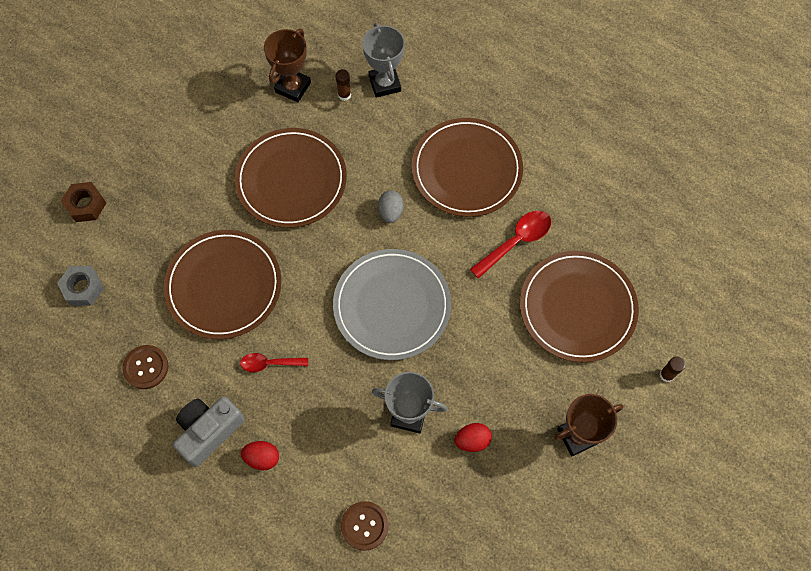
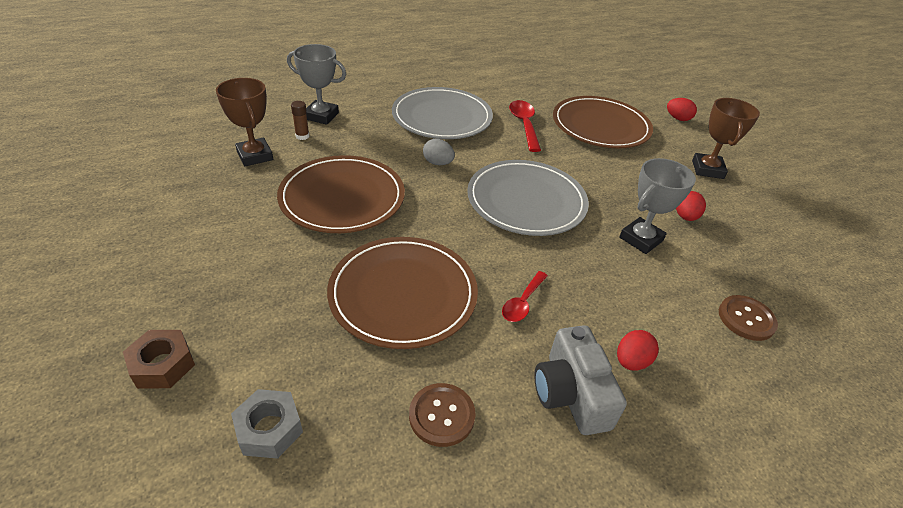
camera: 60 degrees left, 25 degrees down
(466, 169) = (442, 117): brown plate -> grey plate
(666, 375) = (677, 118): brown glue stick -> red egg

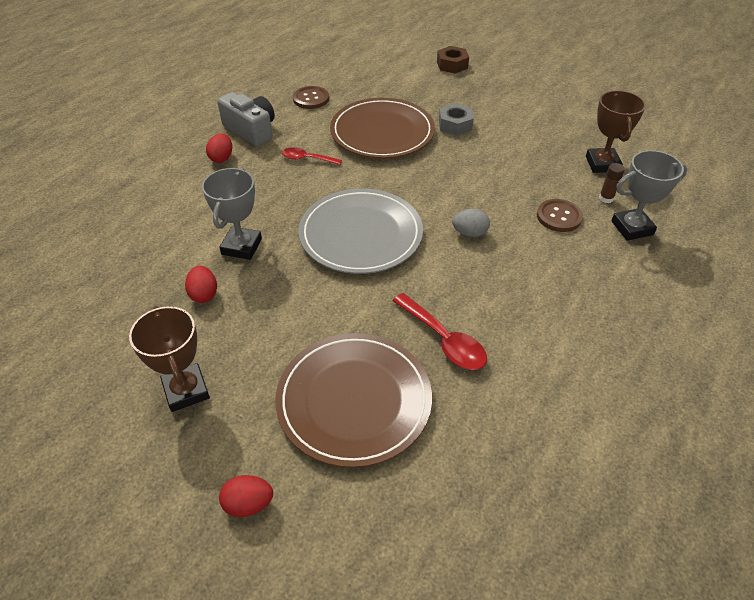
camera: 150 degrees right, 5 degrees up
(255, 156) = (602, 164): brown trophy -> brown trophy turned 60 degrees clockwise
(269, 429) = (379, 68): grey nut -> grey nut (455, 125)
(342, 197) = (495, 166): brown plate -> none
(442, 117) = (536, 296): grey plate -> none
(522, 302) = (307, 159): red spoon -> red spoon turned 75 degrees counterclockwise
(746, 319) = (142, 218): brown button -> brown button (559, 217)

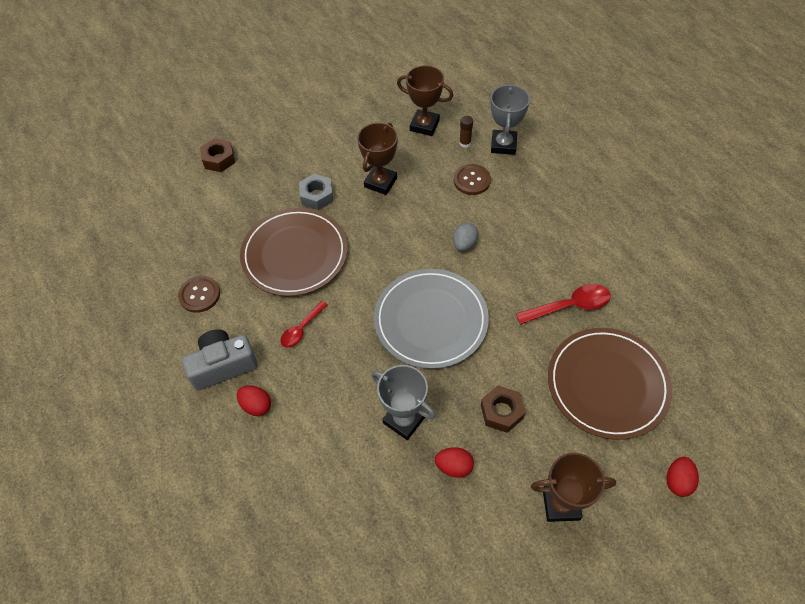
camera: 65 degrees left, 10 degrees up
(278, 314) = (501, 412): none -> brown nut
(502, 156) = (380, 182): none -> brown trophy

